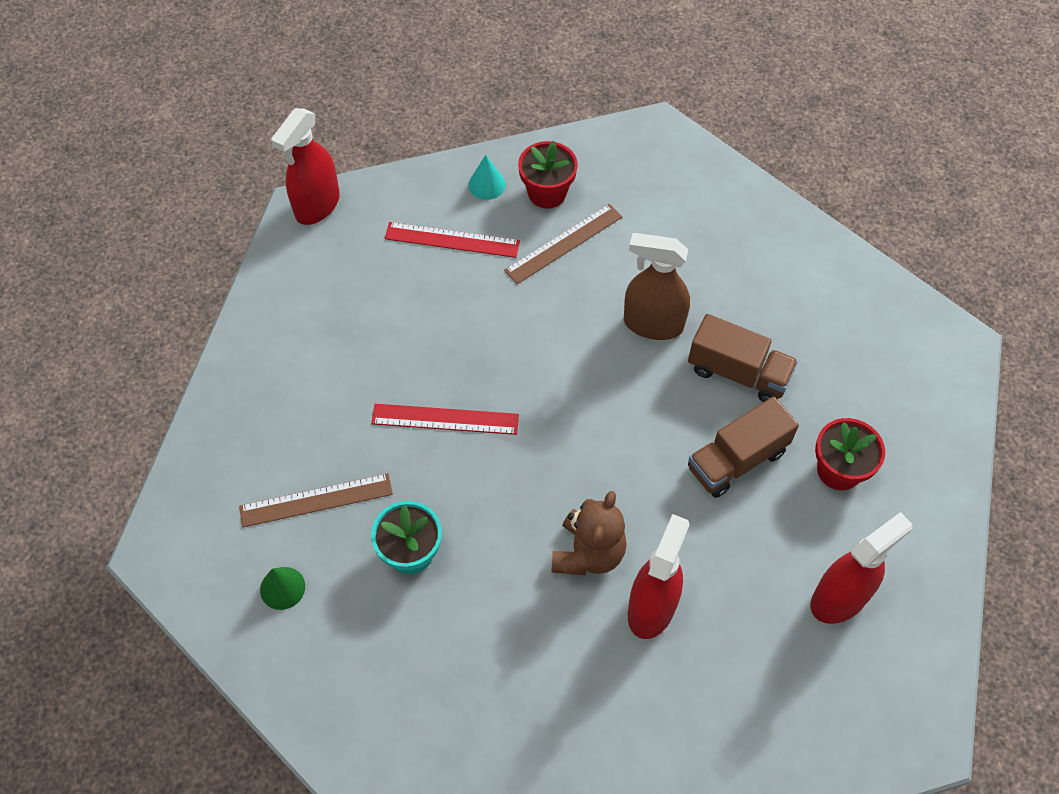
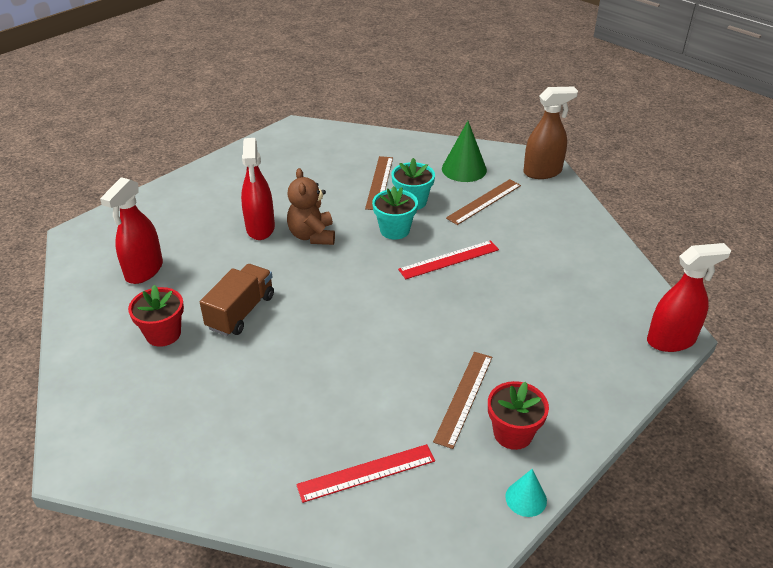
camera: 150 degrees right, 20 degrees down
(282, 588) = (464, 169): green cone -> green cone, size x1.71
(317, 205) = (671, 340): red spray bottle -> red spray bottle turned 75 degrees clockwise
(426, 624) = (379, 182): none -> brown ruler
(452, 240) = (550, 361): red ruler -> red ruler (366, 473)
(474, 506) = (394, 230): none -> turquoise flower pot
(487, 184) = (568, 416): turquoise cone -> turquoise cone (526, 498)
(652, 324) = (351, 369): brown spray bottle -> brown spray bottle (542, 172)
(738, 372) = (265, 364): brown truck -> none

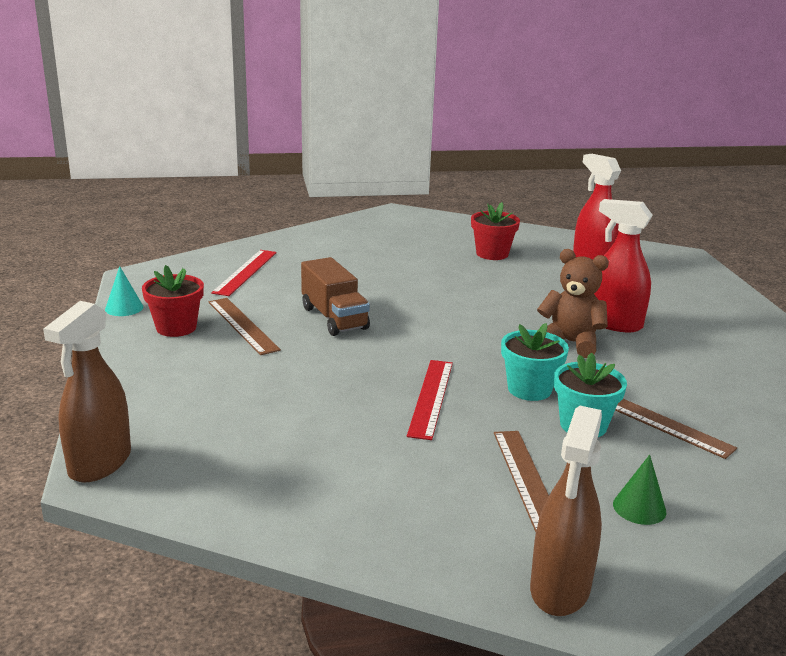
camera: 125 degrees right, 15 degrees down
(241, 312) = (482, 282): brown truck -> brown truck (334, 318)
(464, 169) = (639, 508): green cone -> green cone, size x0.58
(671, 340) = (99, 463): red spray bottle -> brown spray bottle

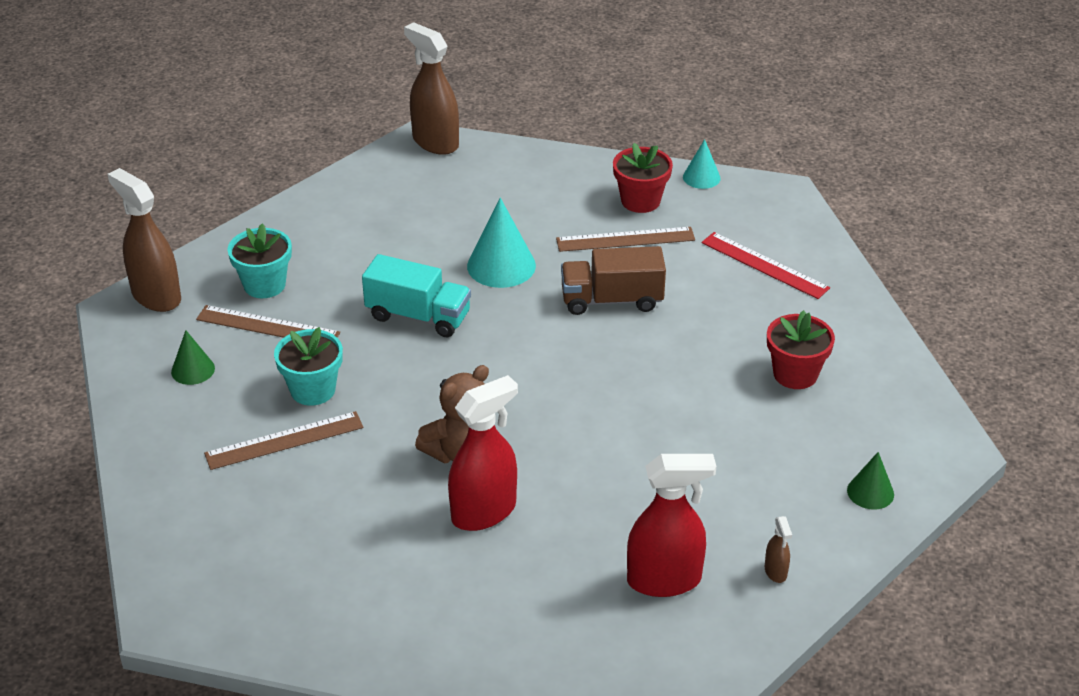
camera: 115 degrees right, 15 degrees up
(322, 373) = (501, 265): none -> turquoise cone
(431, 397) = (418, 316): red ruler -> turquoise truck
(454, 226) = (870, 492): none -> green cone
(492, 254) = (745, 491): red flower pot -> red flower pot (795, 374)
(529, 389) = (391, 382): turquoise flower pot -> turquoise flower pot (264, 285)
(546, 241) = (775, 571): none -> brown spray bottle

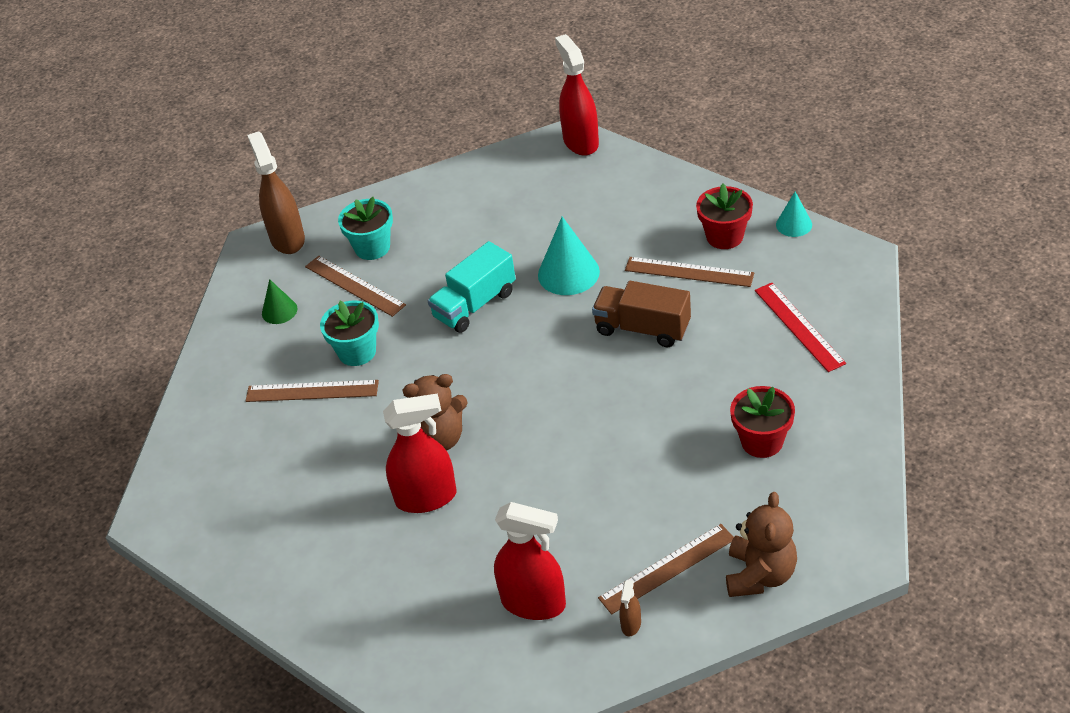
camera: 30 degrees right, 5 degrees up
(418, 316) = (475, 305): turquoise truck -> turquoise truck turned 90 degrees clockwise
(435, 142) = (580, 142): brown spray bottle -> red spray bottle
(778, 511) = (667, 568): none -> brown ruler
(870, 492) = (760, 575): green cone -> brown teddy bear

